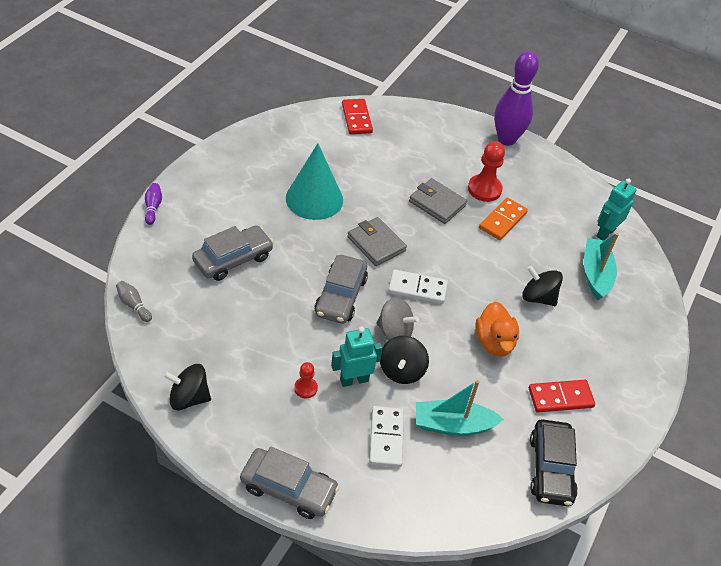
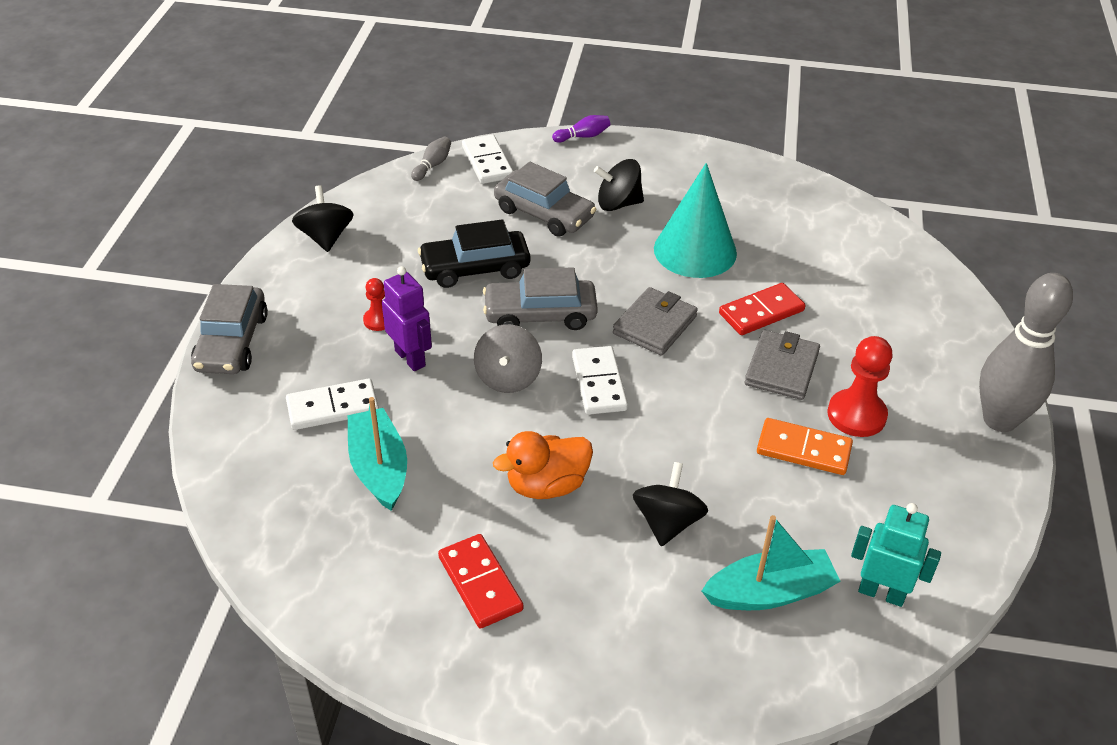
camera: 75 degrees right, 5 degrees down
(151, 271) = (487, 162): none -> white domino
(354, 380) = (410, 358): turquoise robot -> purple robot
(356, 118) = (886, 250): red domino -> red domino (761, 312)
(401, 370) = (446, 398): black spinning top -> black spinning top (618, 204)
(506, 139) = (999, 420): purple bowling pin -> grey bowling pin
(551, 469) = (345, 592): black car -> black car (475, 268)

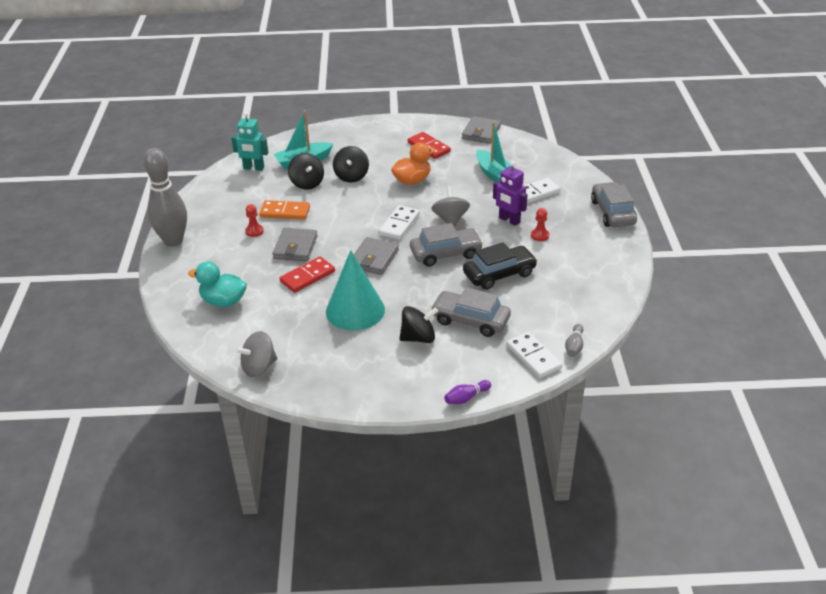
camera: 170 degrees right, 5 degrees down
(325, 237) = (609, 278): black spinning top -> black spinning top (307, 183)
(341, 612) = (481, 132): none -> grey wallet
(599, 383) = (399, 224): white domino -> white domino turned 45 degrees clockwise
(822, 202) = (259, 367): none -> grey spinning top
(856, 415) = (254, 231): red pawn -> red pawn, size x0.56
(885, 294) = (223, 301): none -> turquoise duck

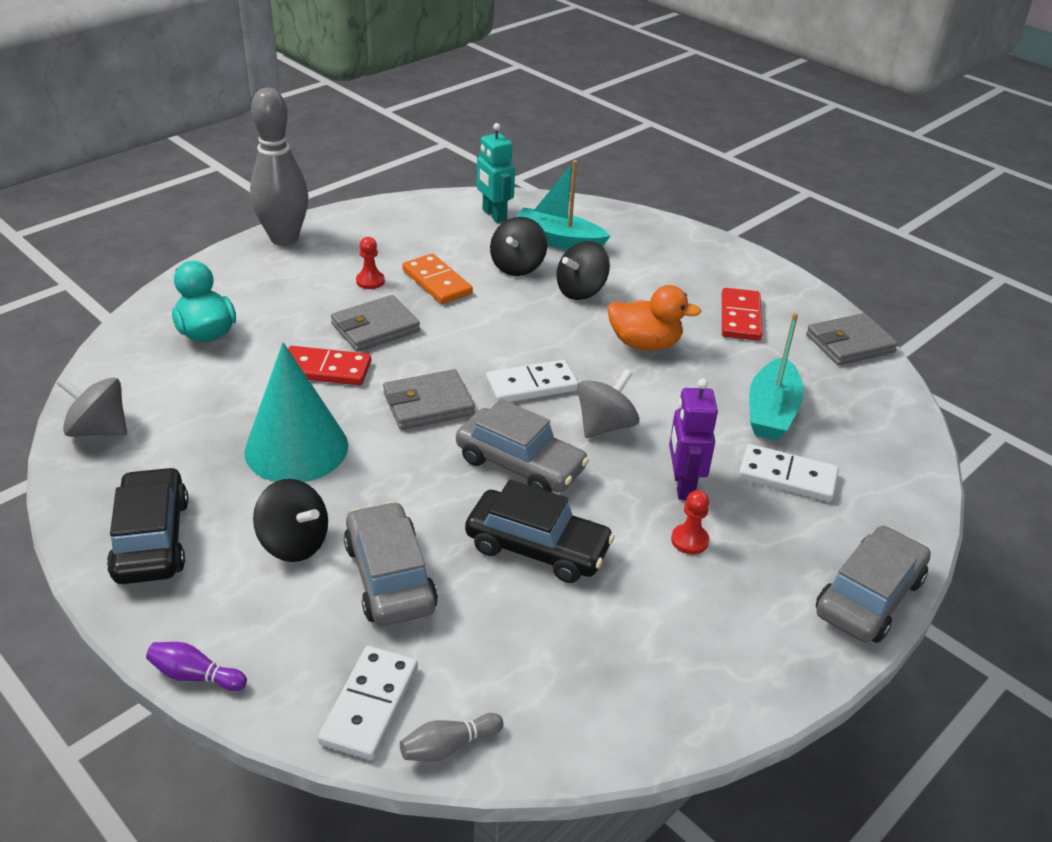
camera: 45 degrees right, 0 degrees up
(364, 379) = (151, 539): none -> black car

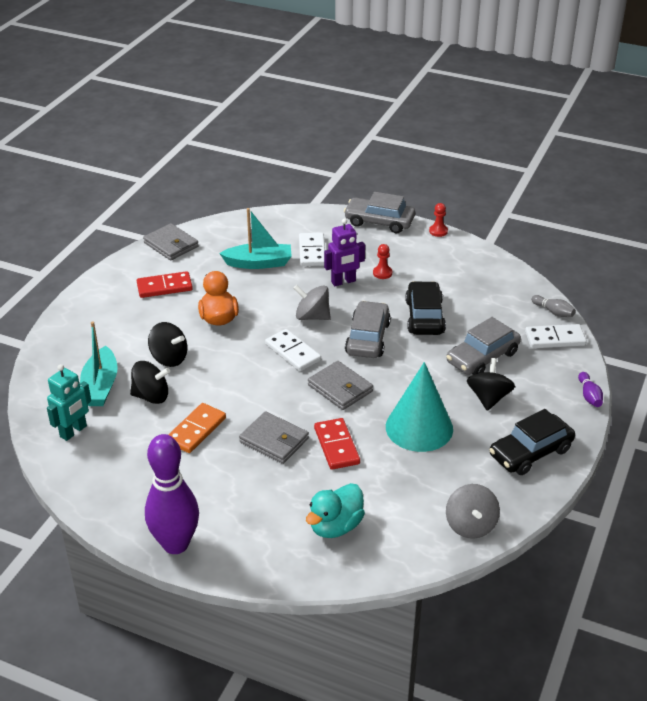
camera: 110 degrees left, 0 degrees up
(284, 238) = (175, 544): grey bowling pin -> purple bowling pin
(370, 281) = (214, 466): red pawn -> red pawn (438, 231)

